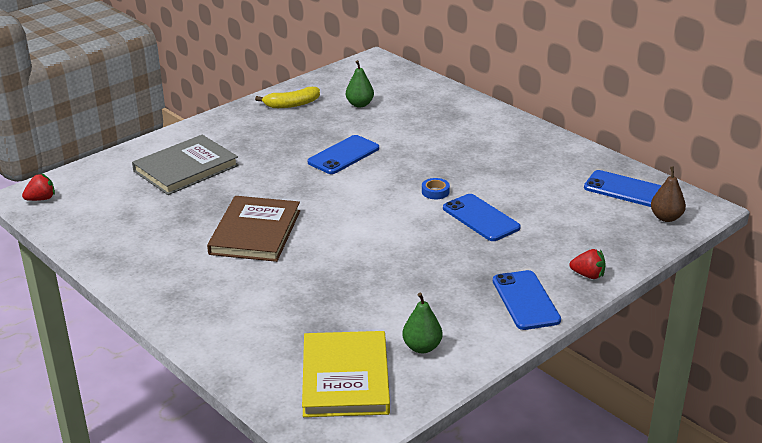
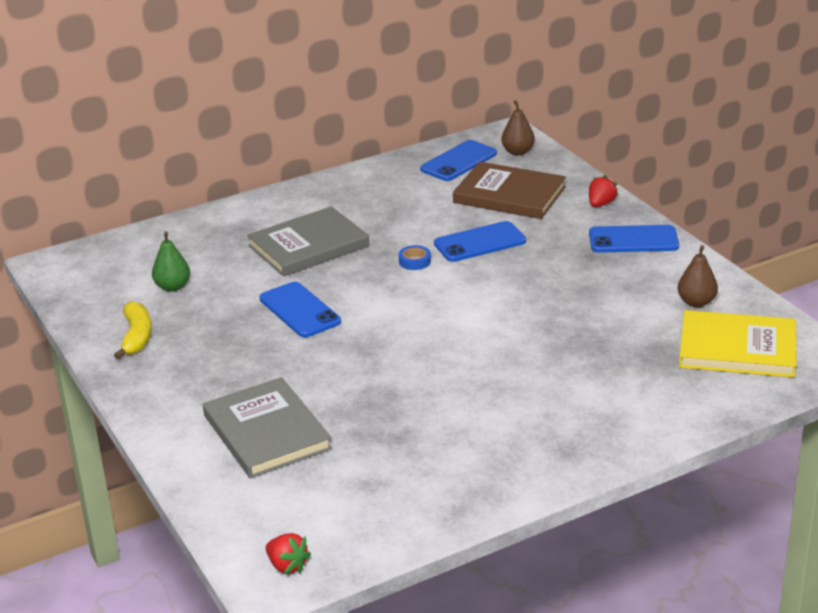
camera: 75 degrees left, 0 degrees up
(41, 199) = (287, 566): red strawberry -> red strawberry turned 150 degrees clockwise
(255, 232) = (452, 385): brown book -> brown book (509, 195)
(422, 347) = (696, 302): green pear -> brown pear
(439, 144) = (308, 246): none -> grey book

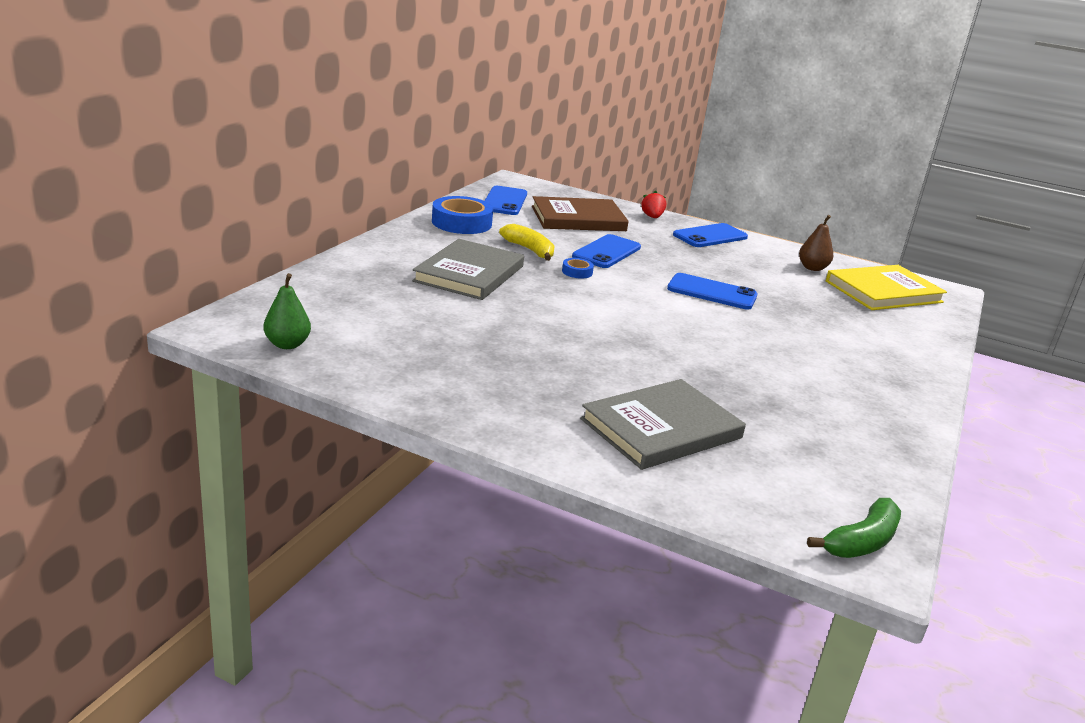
camera: 40 degrees left, 5 degrees down
(137, 337) = (410, 375): yellow banana -> yellow banana (530, 250)
(172, 287) = (385, 325): green pear -> green pear (287, 344)
(267, 432) = (661, 428): grey book -> grey book turned 60 degrees counterclockwise
(287, 566) = (861, 542): red strawberry -> green banana
(300, 310) = (537, 323): blue phone -> blue phone (712, 292)
(377, 184) = (461, 223): none -> blue tape
(518, 152) = (540, 191): brown pear -> none

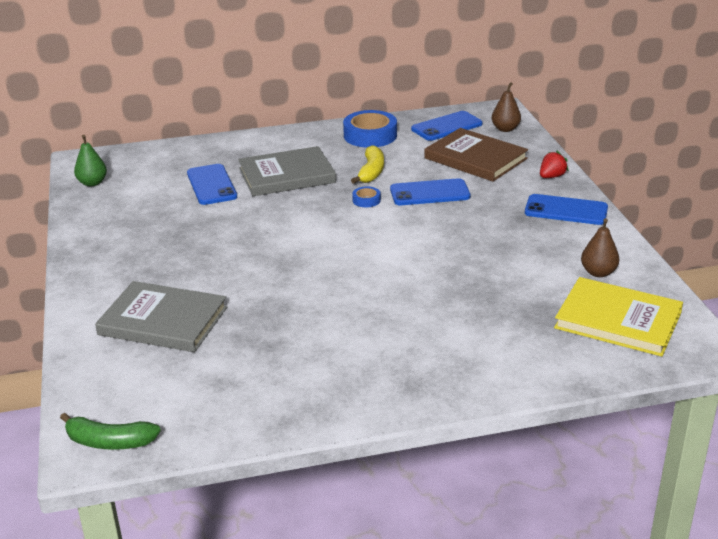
camera: 55 degrees right, 5 degrees up
(549, 193) = (505, 129): none -> brown pear
(712, 292) = (437, 255): blue phone -> blue phone (211, 185)

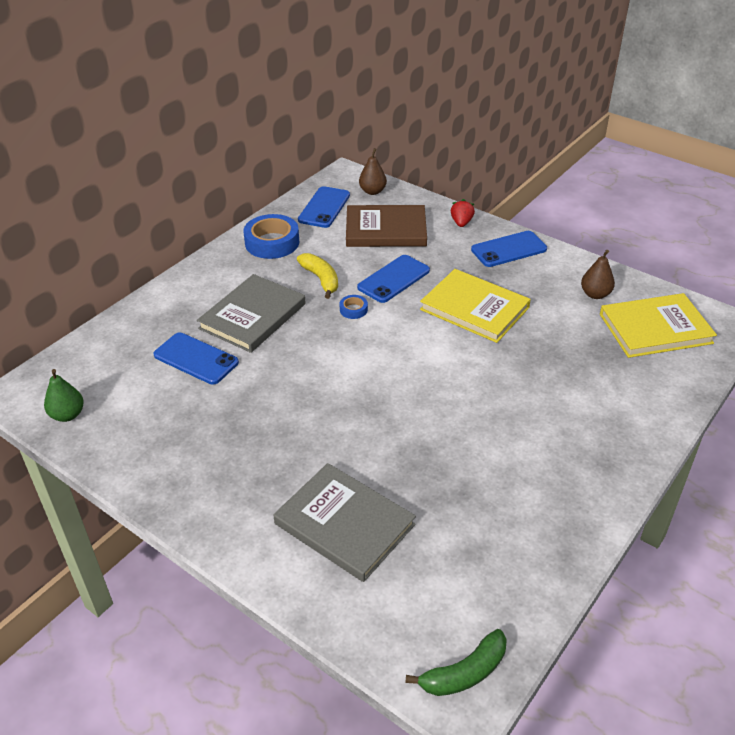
camera: 40 degrees left, 10 degrees up
(163, 321) = (344, 524): grey book -> grey book turned 60 degrees clockwise
(467, 238) = (474, 308): none -> yellow book

